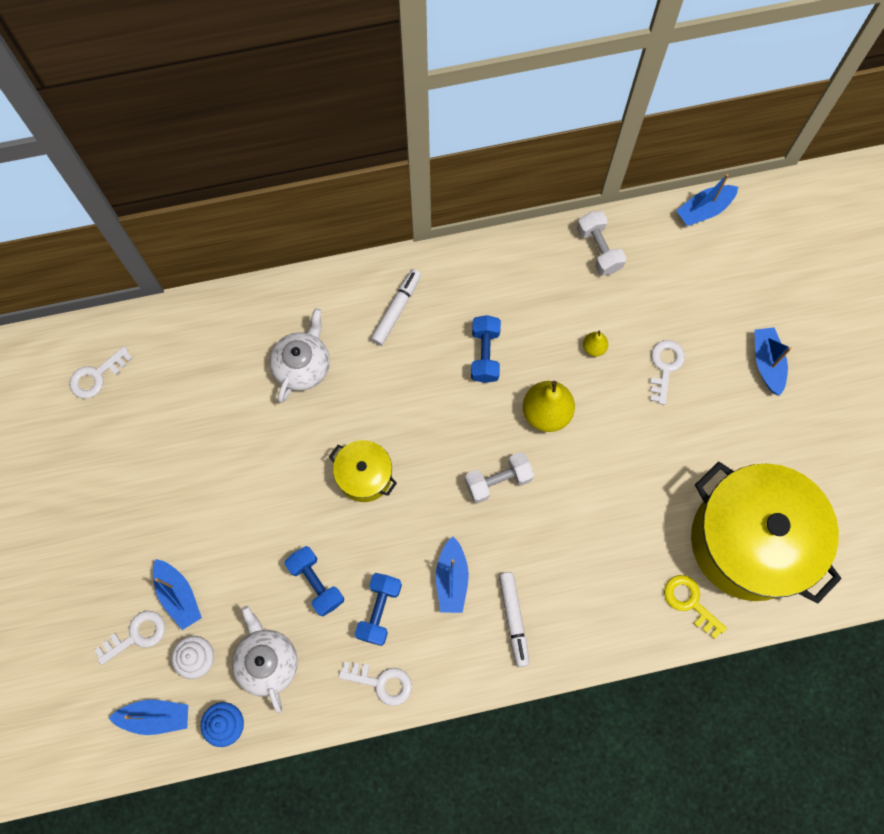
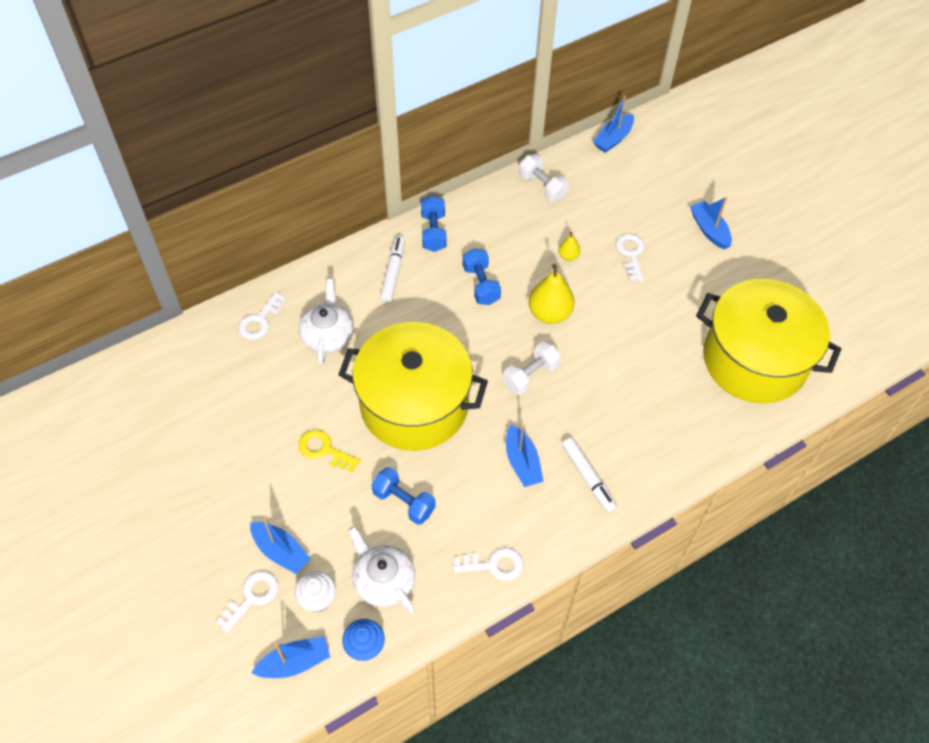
camera: 20 degrees left, 15 degrees down
(96, 376) = (142, 395): white key -> white key (260, 321)
(364, 476) = (414, 404): yellow pot -> yellow pot, size x2.17
(379, 610) = (469, 507): blue dumbbell -> blue dumbbell (433, 232)
(690, 602) = (728, 419): yellow key -> yellow key (324, 450)

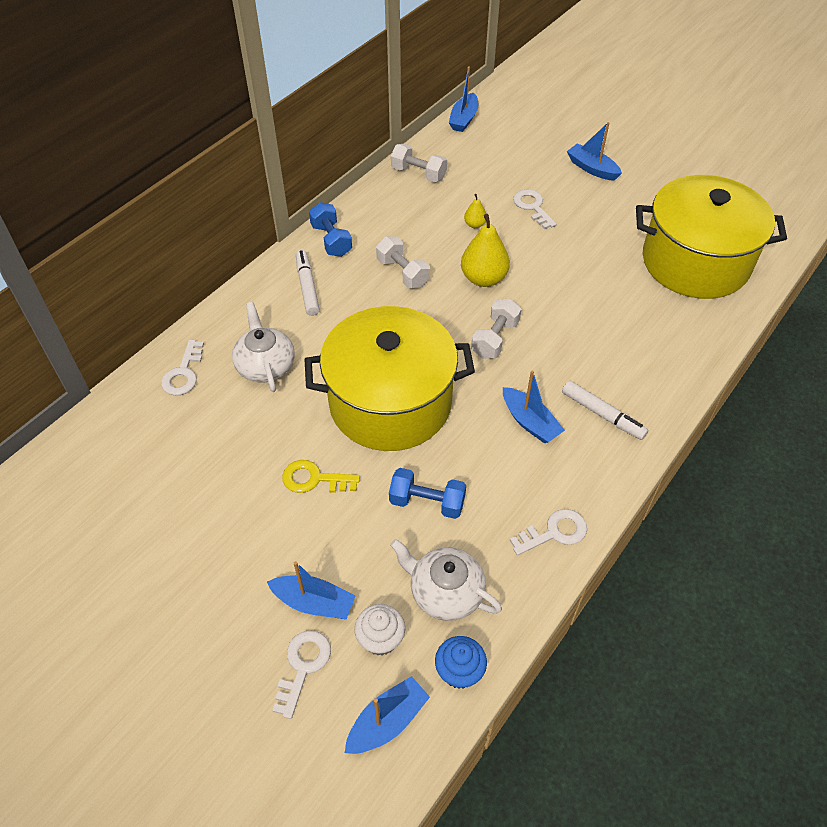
camera: 20 degrees left, 5 degrees down
(481, 285) = (402, 273): blue dumbbell -> white dumbbell

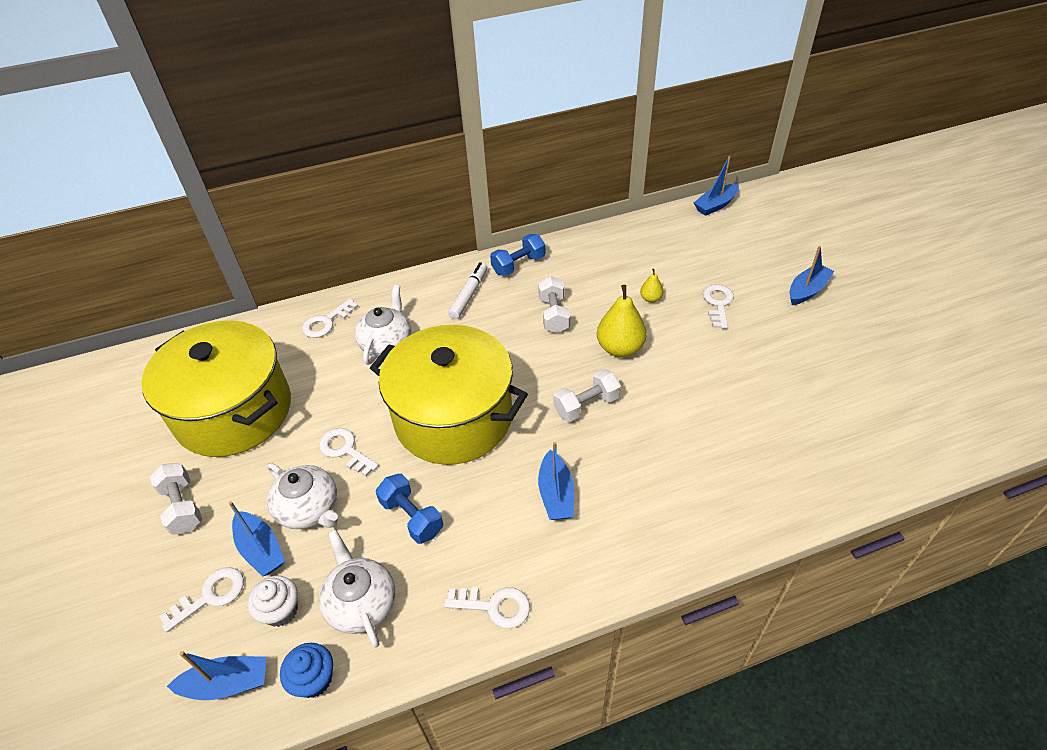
camera: 35 degrees right, 5 degrees down
(314, 479) = (345, 450): yellow key -> white key
(327, 545) = (309, 508): none -> white teapot
(331, 240) = (518, 265): blue dumbbell -> blue dumbbell turned 45 degrees clockwise
(418, 174) = (636, 237): white dumbbell -> white dumbbell (182, 507)
(592, 168) = (807, 290): blue boat -> blue boat turned 60 degrees clockwise
(602, 415) = (629, 522): white marker -> none
(695, 262) = (848, 421): yellow pot -> yellow pot (234, 411)

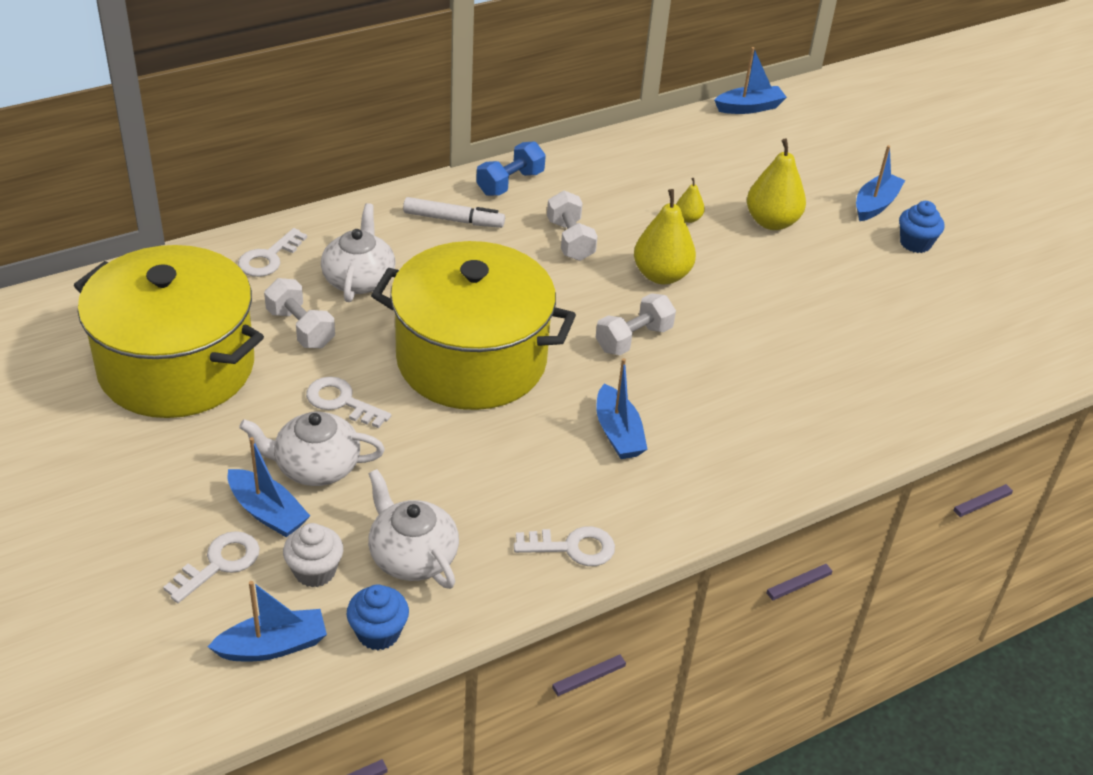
camera: 15 degrees left, 5 degrees down
(182, 507) = (146, 475): white dumbbell -> white dumbbell (300, 328)
(309, 508) = (315, 466): white teapot -> white teapot turned 150 degrees clockwise
(412, 517) = (449, 467): blue dumbbell -> none
(469, 294) = (453, 220): white marker -> white marker turned 90 degrees clockwise
(715, 205) = (749, 107): blue boat -> blue boat turned 150 degrees counterclockwise
(718, 303) = (771, 222): white key -> yellow pear
(837, 326) = (915, 243): none -> blue cupcake

